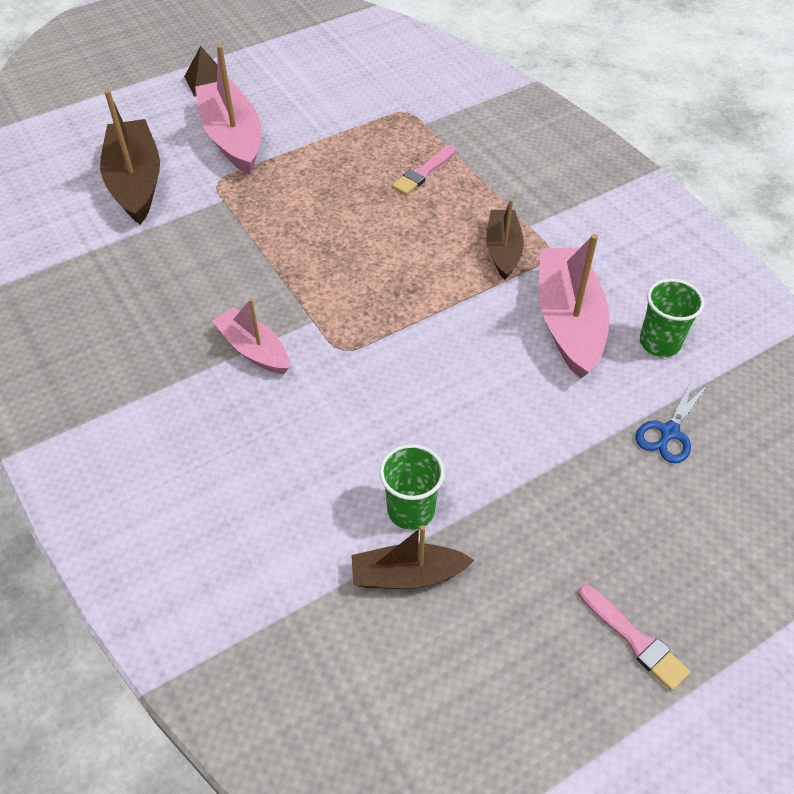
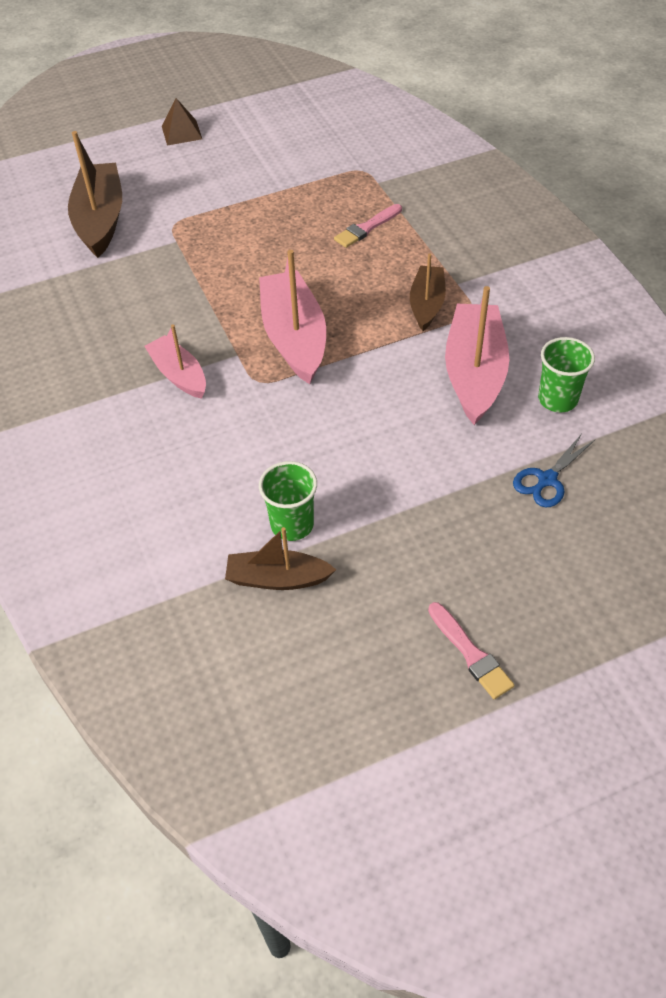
camera: 10 degrees right, 0 degrees up
(232, 138) = (195, 185): pink boat -> pink boat (294, 337)

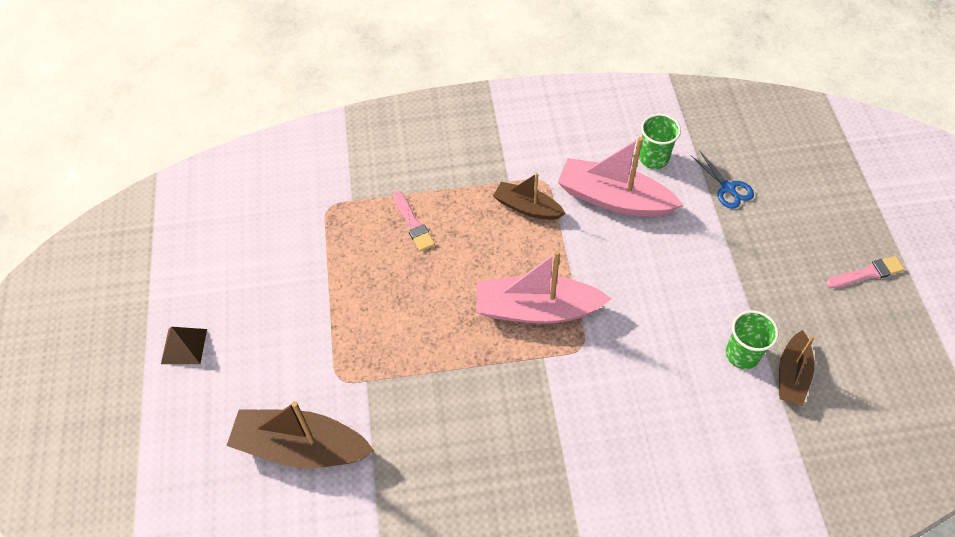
camera: 75 degrees left, 5 degrees up
(179, 375) = (556, 408): pink boat -> none

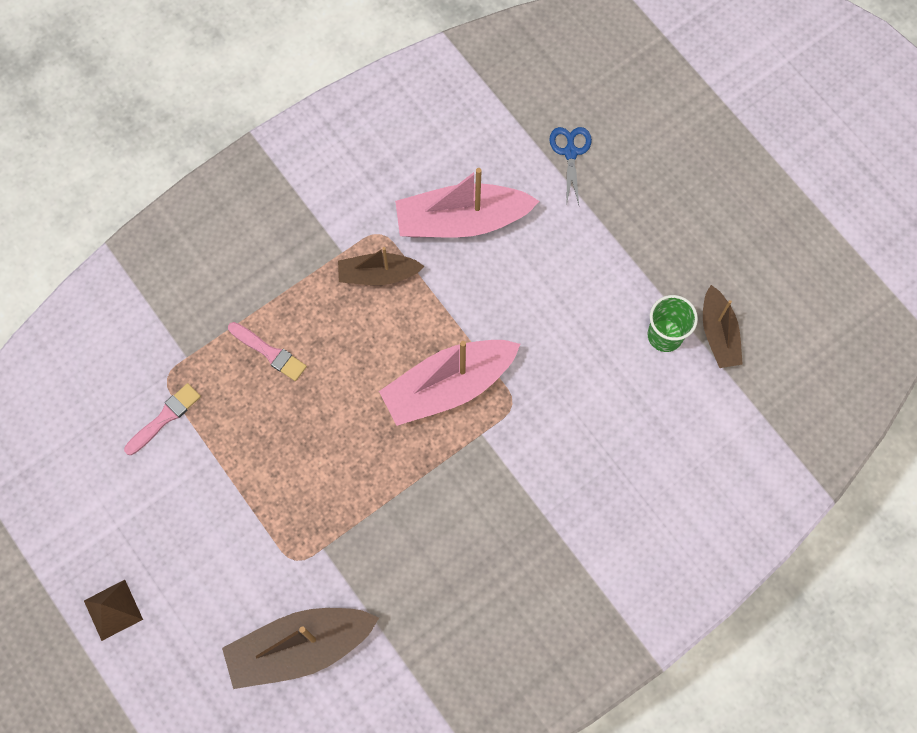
camera: 30 degrees left, 15 degrees up
(653, 158) = (479, 151): green cup -> none
(728, 188) = (570, 152): blue scissors -> blue scissors turned 120 degrees counterclockwise
(867, 273) = (743, 187): pink brush -> pink brush (164, 418)

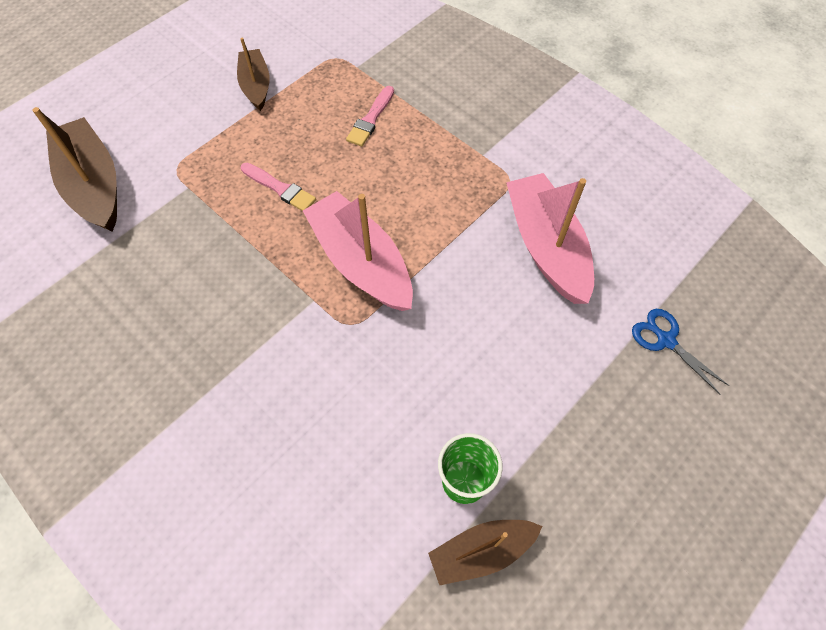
camera: 80 degrees right, 10 degrees down
(113, 610) = (134, 60): brown pyramid -> none
(164, 418) = (300, 62): pink brush -> pink brush (280, 188)
(378, 274) = (467, 186): brown boat -> brown boat (256, 86)
(570, 152) = (665, 340): blue scissors -> blue scissors turned 120 degrees counterclockwise

